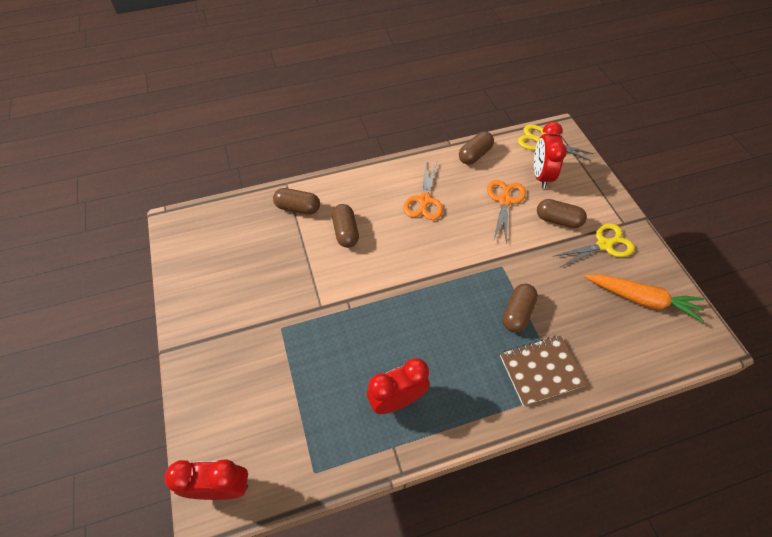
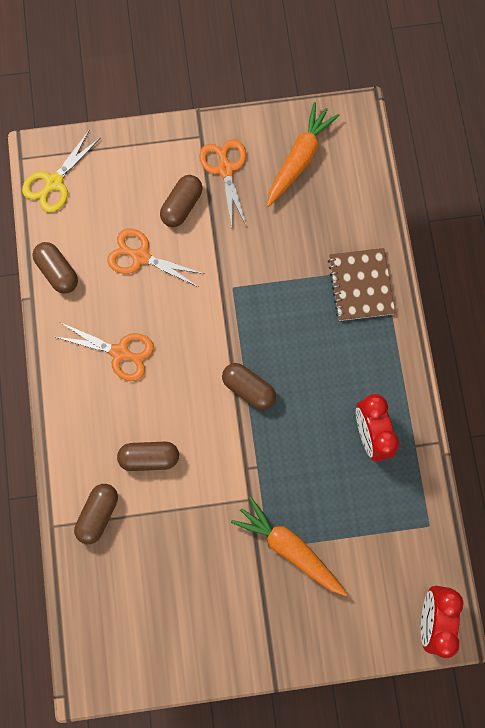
camera: 80 degrees left, 20 degrees up
(282, 344) = (289, 548): none -> orange carrot
(517, 313) = (294, 289): brown capsule -> brown capsule (248, 389)
(541, 176) = (111, 202): red clock -> none
(604, 245) = (225, 169): yellow scissors -> orange scissors

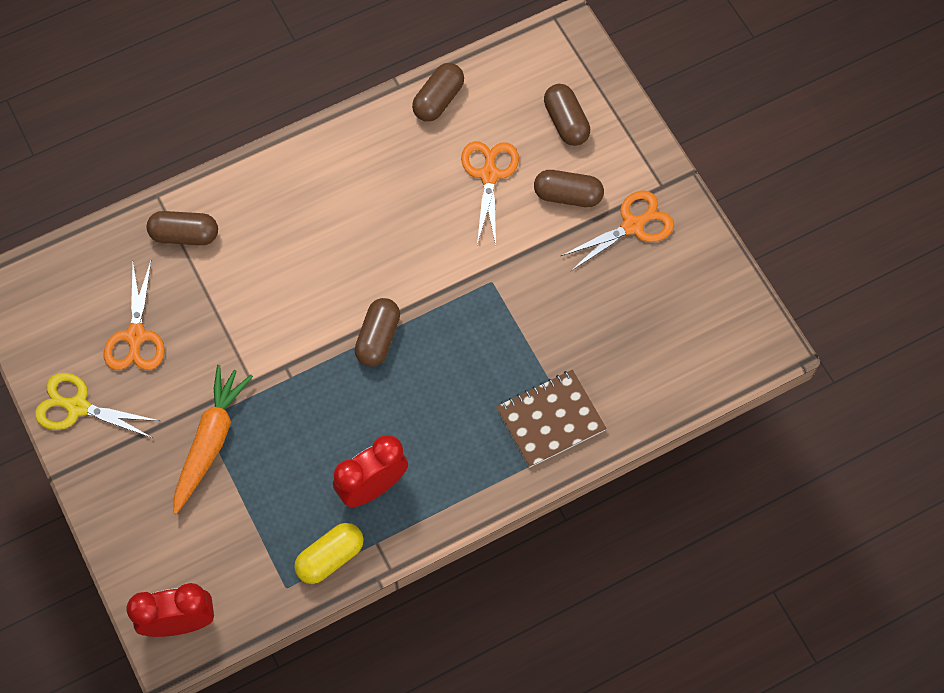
camera: 70 degrees right, 10 degrees down
(54, 182) = (540, 59): yellow scissors -> yellow scissors (78, 407)
(120, 352) = (370, 193): orange scissors -> orange scissors (136, 336)
(149, 457) = (263, 263): brown capsule -> brown capsule (566, 122)
(299, 159) = (681, 300): orange carrot -> none
(416, 484) = (330, 557): none -> yellow capsule

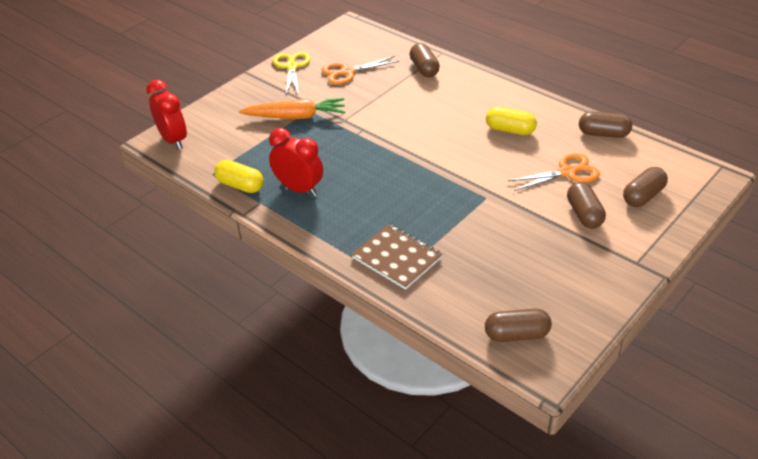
camera: 70 degrees right, 25 degrees down
(378, 196) = (510, 130): none -> yellow capsule
(378, 338) = (407, 160): brown capsule -> brown capsule (516, 335)
(632, 225) = (588, 256): orange scissors -> none

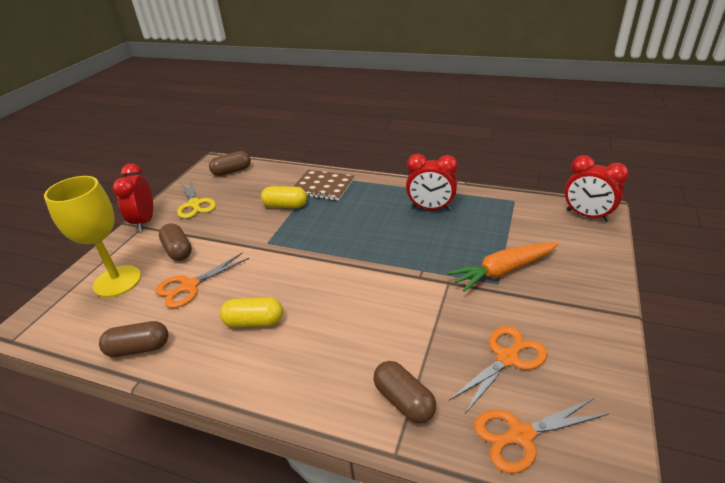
camera: 160 degrees right, 5 degrees down
(240, 185) = (480, 198): yellow capsule -> yellow capsule (285, 206)
(292, 67) = (590, 344): yellow scissors -> yellow scissors (195, 204)
(372, 45) = (521, 435): none -> orange scissors
(635, 270) = (145, 221): none -> red clock
(643, 196) = (117, 281): brown capsule -> yellow goblet

